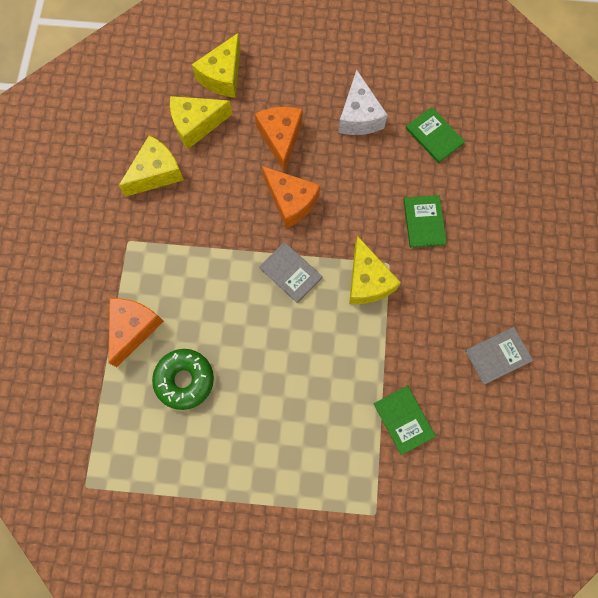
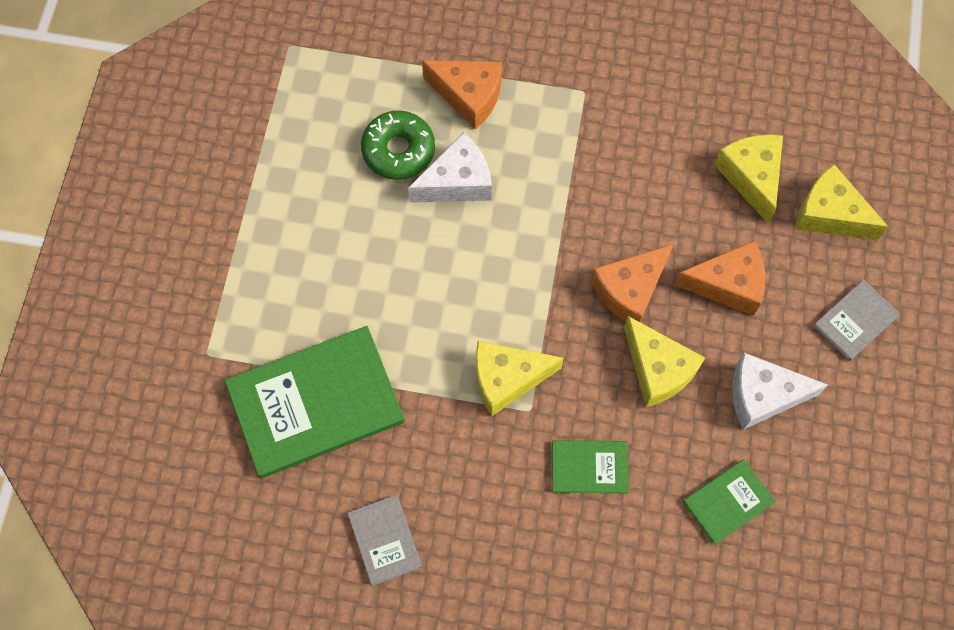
camera: 95 degrees right, 5 degrees down
(156, 173) = (679, 126): yellow cheese -> yellow cheese (657, 369)
(211, 330) = (457, 182): none -> white cheese
(290, 273) = (526, 282): grey book -> grey book (855, 321)
(403, 420) = (315, 403): green book -> green book, size x2.06

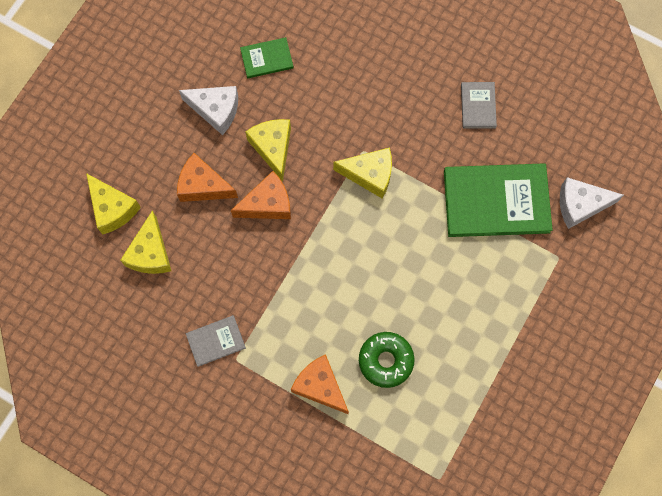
camera: 160 degrees left, 5 degrees up
(457, 182) = (353, 321): white cheese -> white cheese (580, 205)
(589, 467) = (340, 105): green book -> none
(855, 321) = (135, 135): grey book -> grey book (216, 341)

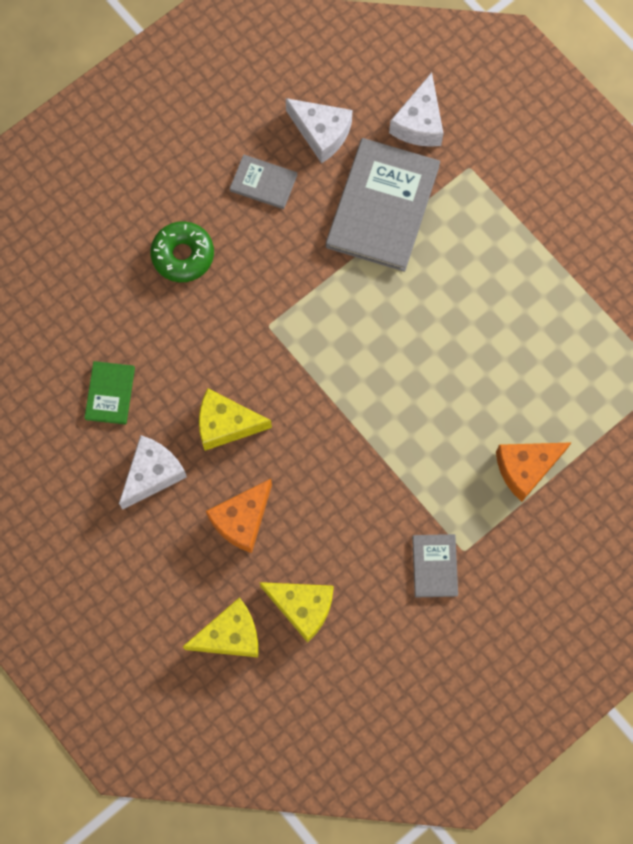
camera: 70 degrees left, 0 degrees up
(267, 204) = (292, 453): orange cheese -> none
(369, 175) = (300, 329): yellow cheese -> none
(386, 360) = (521, 388): green donut -> green donut (183, 255)
(496, 201) = (382, 206): green book -> grey book
(538, 134) = (321, 133): none -> white cheese

